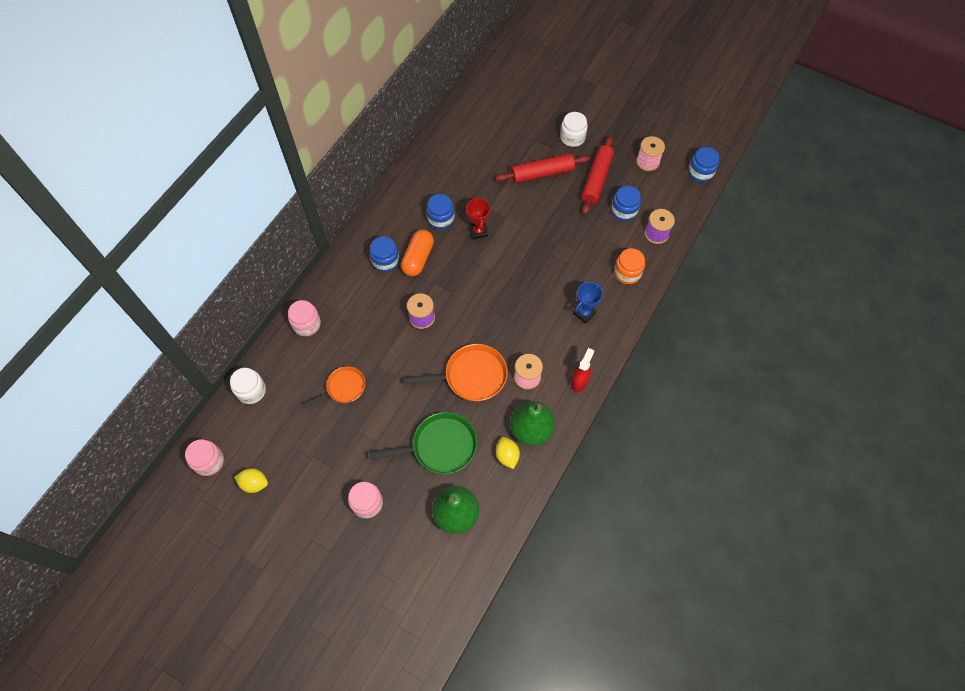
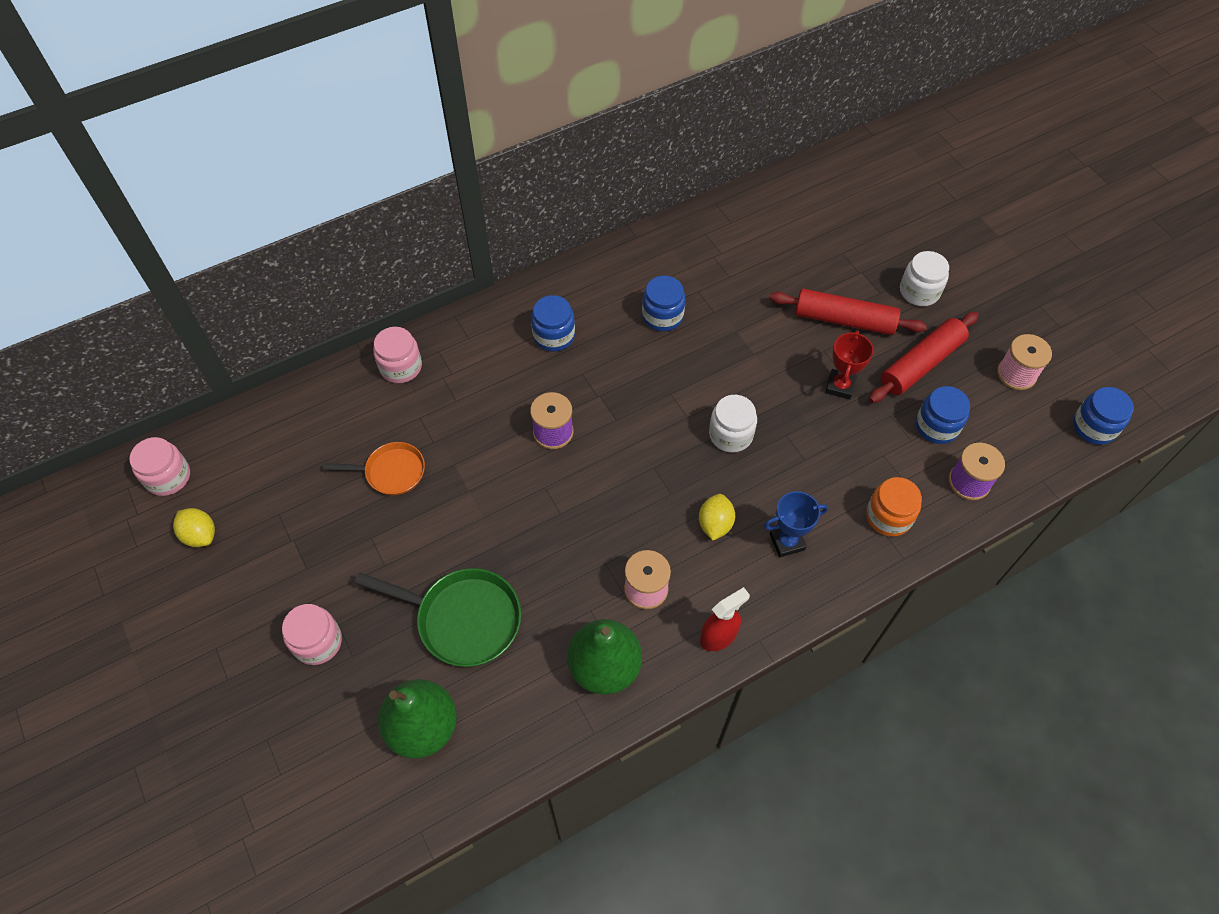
camera: 30 degrees right, 5 degrees down
(251, 391) = (278, 416): white jar -> white jar (730, 434)
(418, 258) = (598, 353): orange capsule -> none
(471, 376) = (568, 546): orange pan -> none
(478, 231) = (703, 356): red trophy -> red trophy (840, 386)
(507, 456) = (546, 685): yellow lemon -> yellow lemon (715, 524)

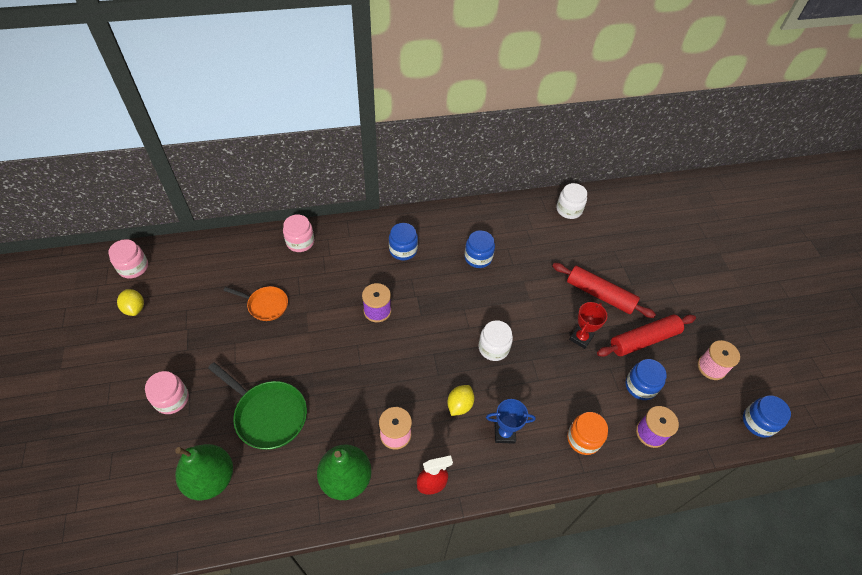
camera: 15 degrees right, 5 degrees down
(919, 291) = (659, 291): white jar -> white jar (569, 210)

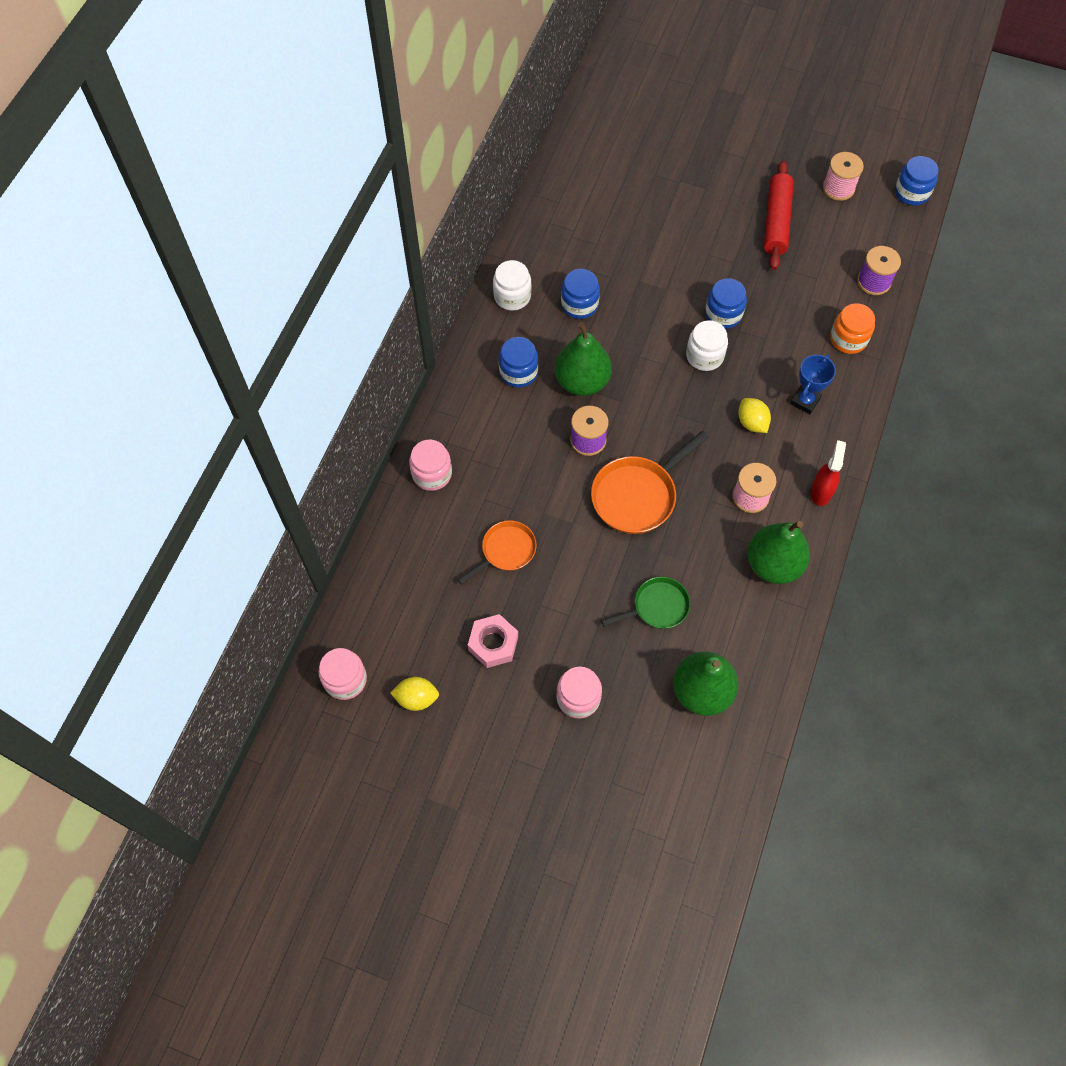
camera: 55 degrees left, 10 degrees up
(192, 330) = (493, 644): none -> pink nut
(268, 415) = (657, 607): green pan -> green pan, size x0.63
(352, 360) = (637, 495): none -> orange pan
(420, 286) = (582, 381): none -> green pear
(569, 210) = (571, 180): white jar -> white jar (512, 296)
(581, 338) = (741, 273): red trophy -> none
(600, 295) = (701, 224): red rolling pin -> none
(640, 386) = (823, 258): blue jar -> blue jar (723, 314)

